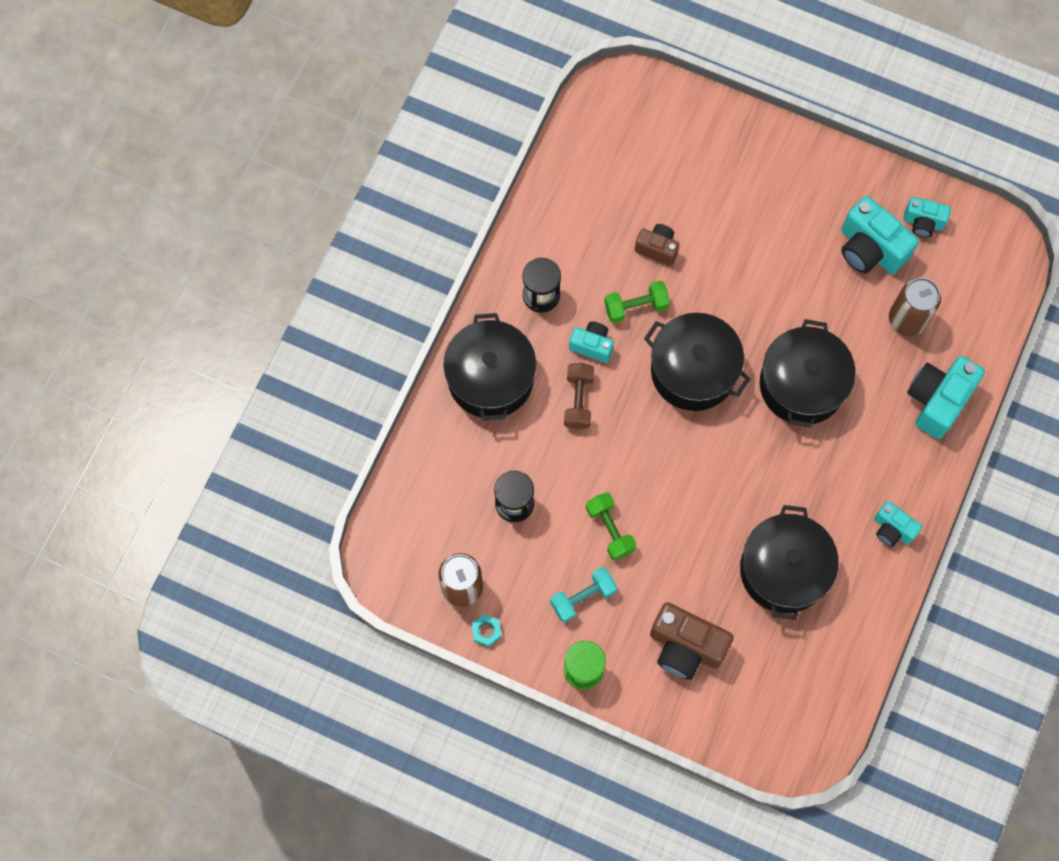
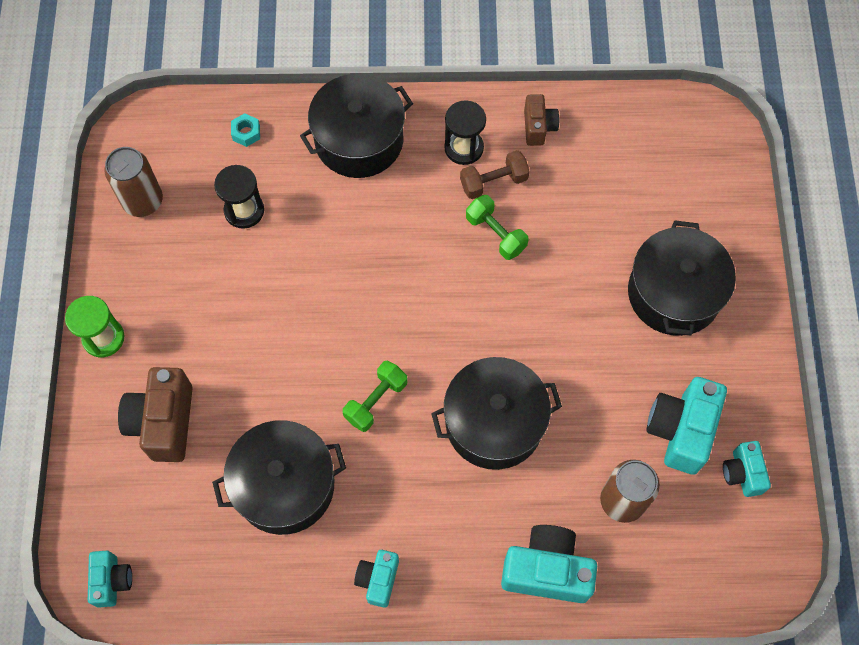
camera: 65 degrees right, 5 degrees down
(486, 631) = (108, 238): turquoise nut -> turquoise nut (246, 133)
(578, 400) = (373, 223): brown dumbbell -> brown dumbbell (493, 182)
(583, 597) = (176, 308): turquoise dumbbell -> none
(592, 345) = (435, 212): turquoise camera -> turquoise camera (112, 581)
(610, 529) = (255, 304): green dumbbell -> green dumbbell (376, 401)
(657, 248) = (567, 228): brown camera -> brown camera (538, 127)
(693, 371) = (456, 313): black pot -> black pot (674, 293)

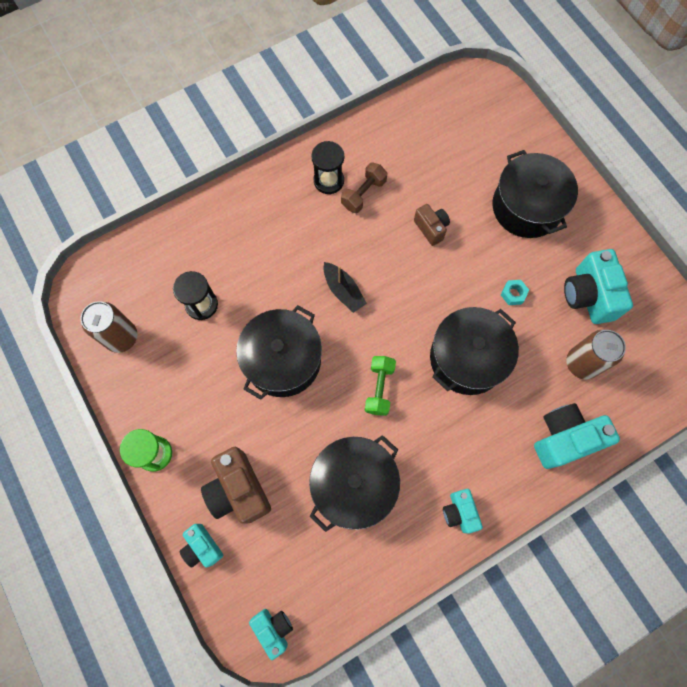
camera: 30 degrees left, 5 degrees up
(246, 133) = (168, 248): turquoise nut -> turquoise nut (513, 294)
(359, 140) = (252, 212): black pot -> black pot (283, 360)
(403, 276) = (343, 291): none -> black boat
(496, 234) = (387, 228): green dumbbell -> none
(538, 127) = (370, 141): brown camera -> brown camera (431, 228)
(742, 473) = (642, 302): turquoise camera -> turquoise camera (202, 547)

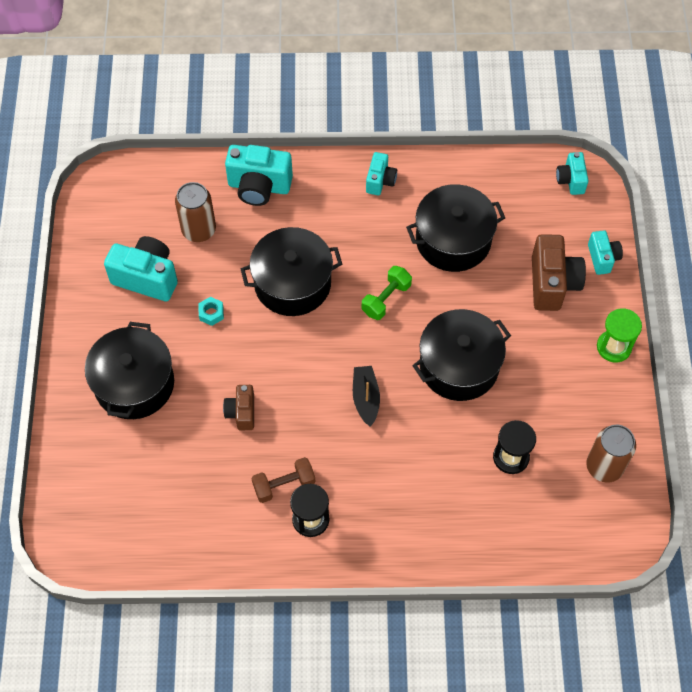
camera: 150 degrees left, 10 degrees down
(588, 296) = (147, 277): turquoise camera -> turquoise camera turned 90 degrees counterclockwise

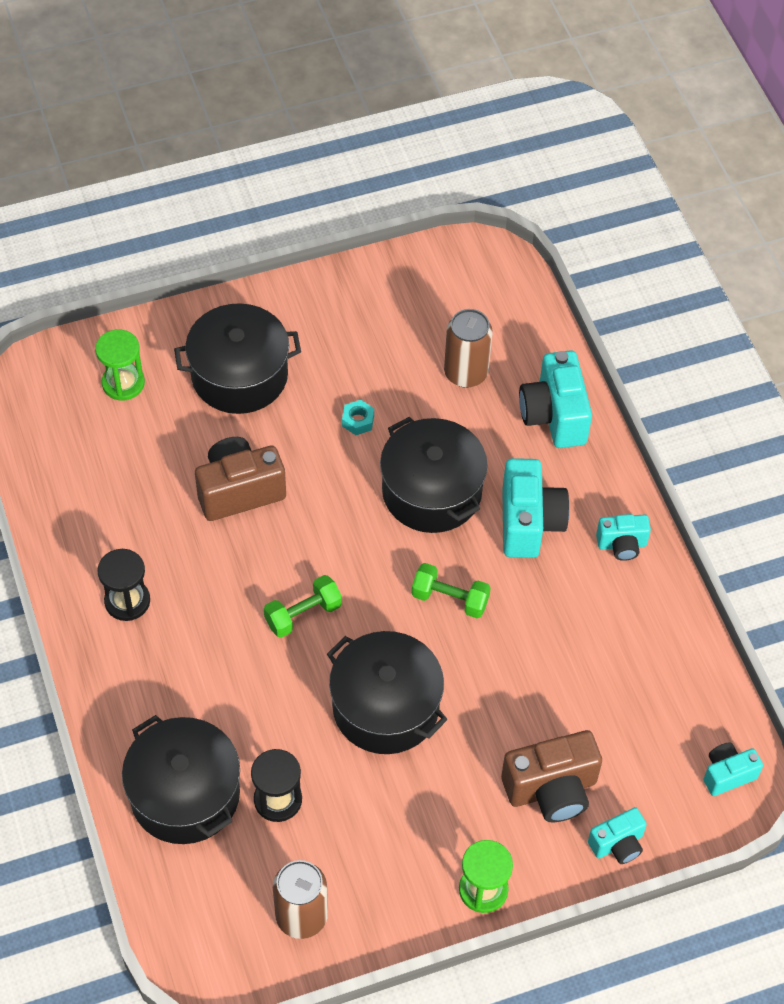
camera: 70 degrees right, 5 degrees down
(104, 472) = (123, 383): none -> green hourglass
(147, 277) = (380, 343): turquoise camera -> turquoise camera (529, 523)
(241, 413) = (239, 491): brown camera -> brown camera, size x1.72
(284, 485) = (162, 561): brown dumbbell -> none
(365, 398) = (303, 614): black boat -> green dumbbell
(453, 240) = (568, 652): black pot -> black pot (185, 794)

